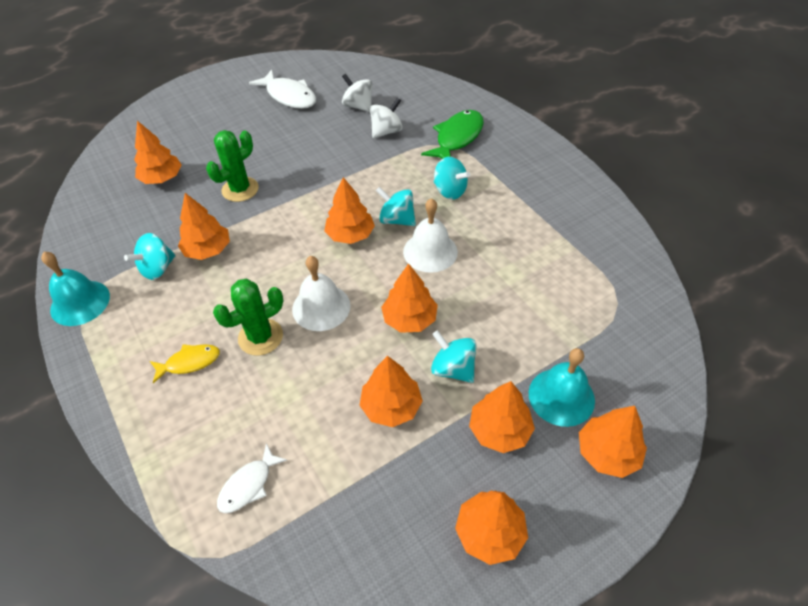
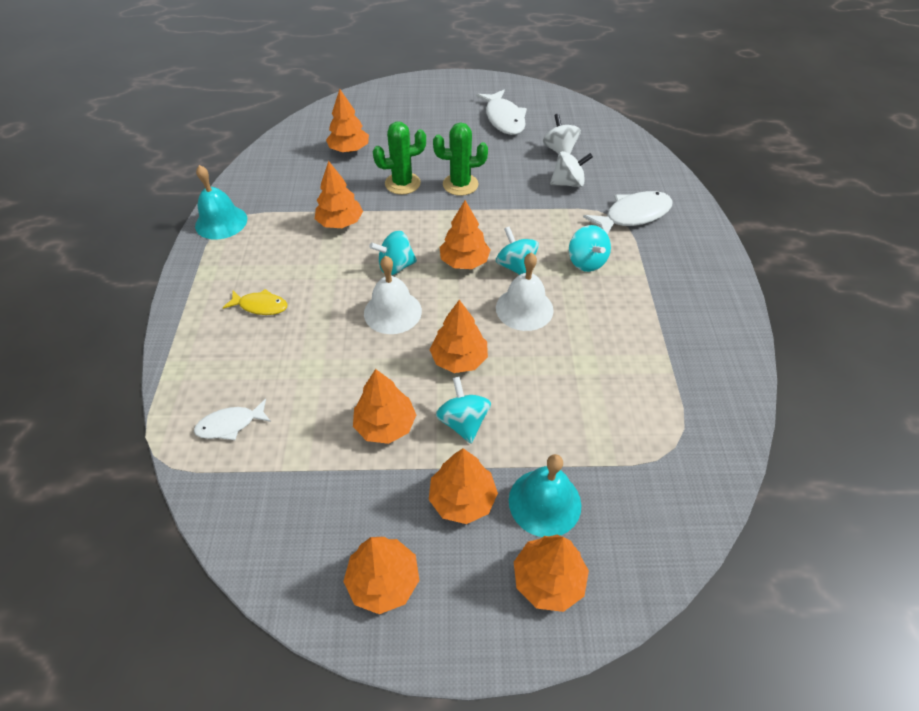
camera: 30 degrees right, 0 degrees up
(157, 268) = (293, 221): turquoise spinning top -> turquoise spinning top (395, 267)
(260, 337) = (327, 312): green cactus -> green cactus (460, 184)
(457, 138) = (633, 215): green fish -> white fish

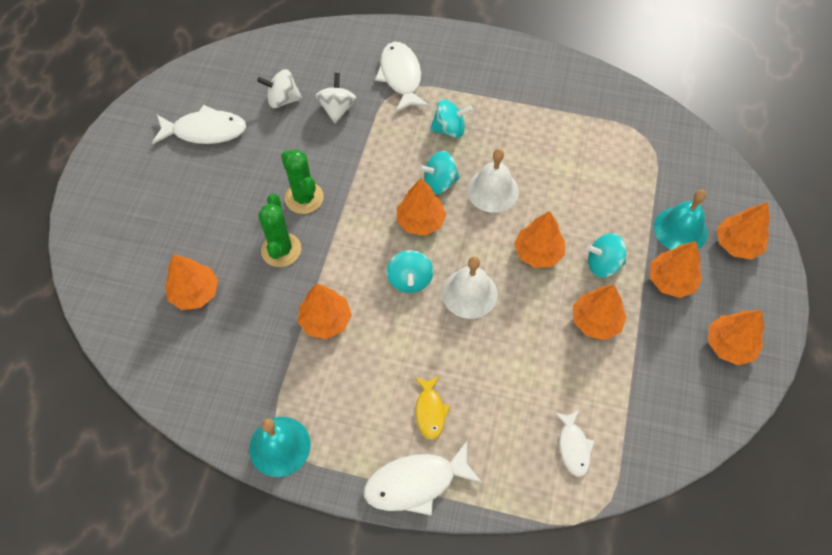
camera: 75 degrees left, 10 degrees up
(190, 309) = (416, 483): none -> white fish
(260, 306) = (430, 411): yellow fish -> yellow fish turned 150 degrees clockwise
(460, 184) = (304, 198): green cactus -> green cactus turned 45 degrees counterclockwise

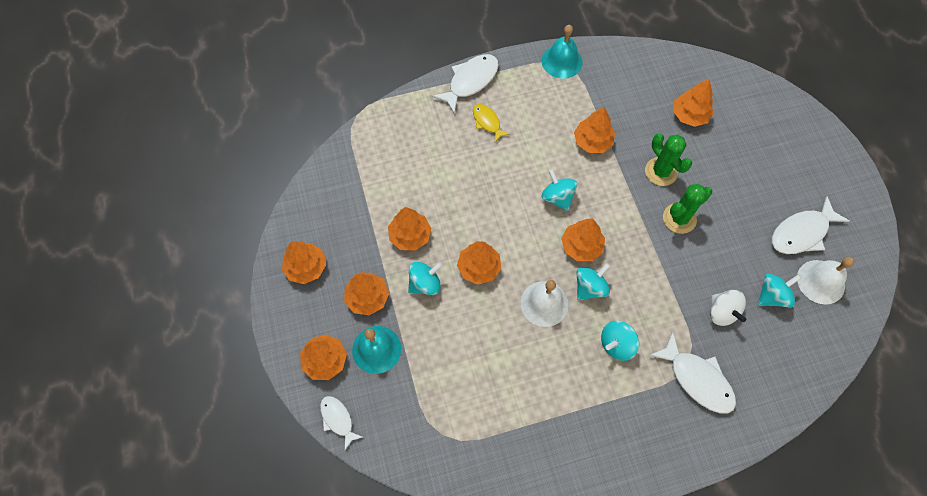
camera: 150 degrees right, 5 degrees up
(283, 100) = (772, 296): white spinning top -> turquoise spinning top
(304, 198) = (679, 218): green cactus -> green cactus turned 60 degrees counterclockwise
(469, 293) = (510, 209): white bell -> white bell (820, 281)
(573, 446) = (387, 146): white fish -> white fish (338, 419)

